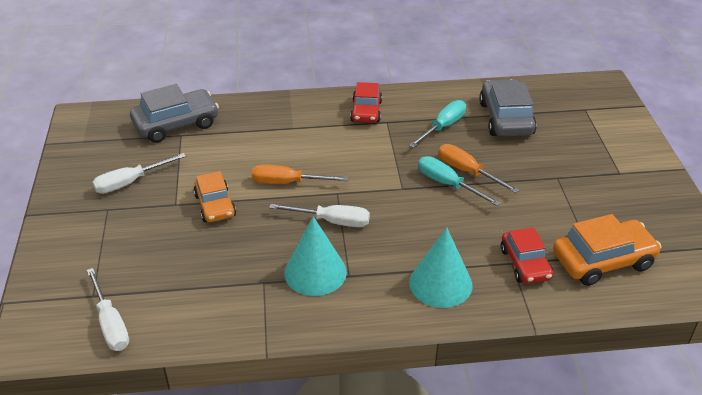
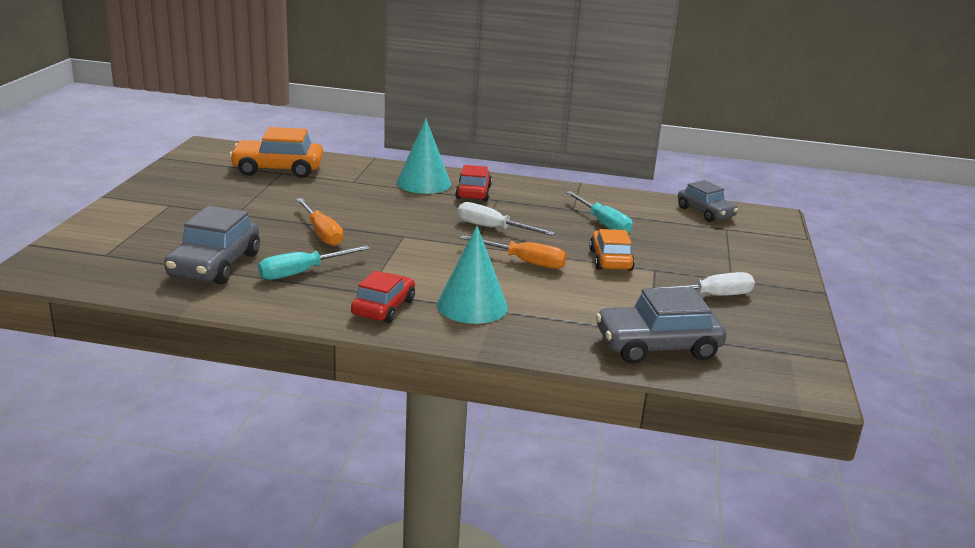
camera: 165 degrees left, 15 degrees down
(111, 324) = (705, 212): white screwdriver -> grey car
(315, 272) = (525, 205): turquoise cone -> turquoise cone (472, 305)
(448, 184) = (353, 229): turquoise screwdriver -> turquoise screwdriver (603, 224)
(525, 264) = (343, 179): red car -> red car (473, 192)

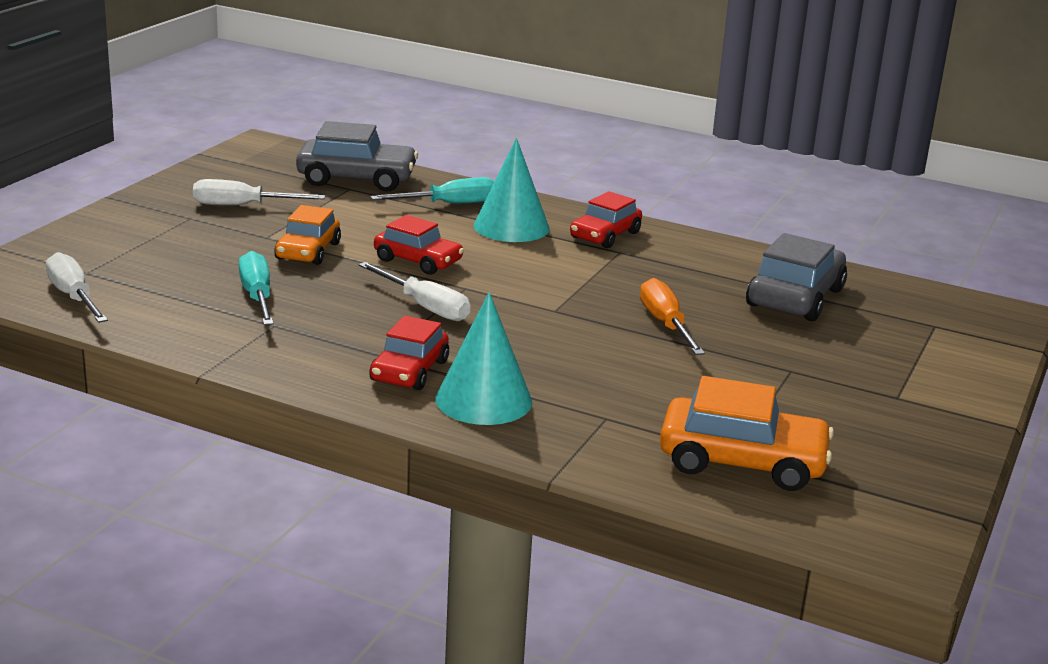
camera: 165 degrees left, 0 degrees up
(302, 272) = (691, 278): turquoise screwdriver -> turquoise screwdriver (449, 204)
(524, 262) = (418, 261): orange screwdriver -> red car
(705, 212) = (74, 297): grey car -> white screwdriver

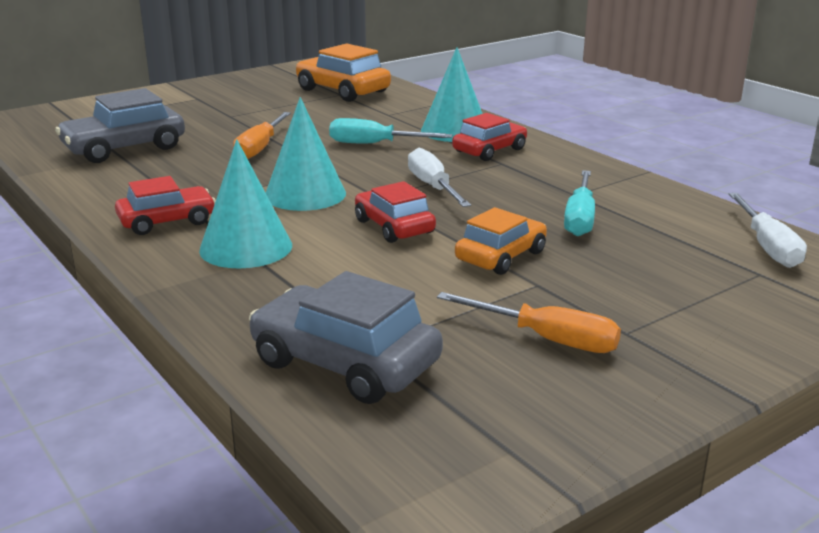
camera: 150 degrees left, 0 degrees up
(242, 206) = (546, 339): white screwdriver -> orange screwdriver
(449, 204) = (273, 291): turquoise screwdriver -> turquoise screwdriver (375, 144)
(534, 277) = (305, 194): none -> turquoise cone

